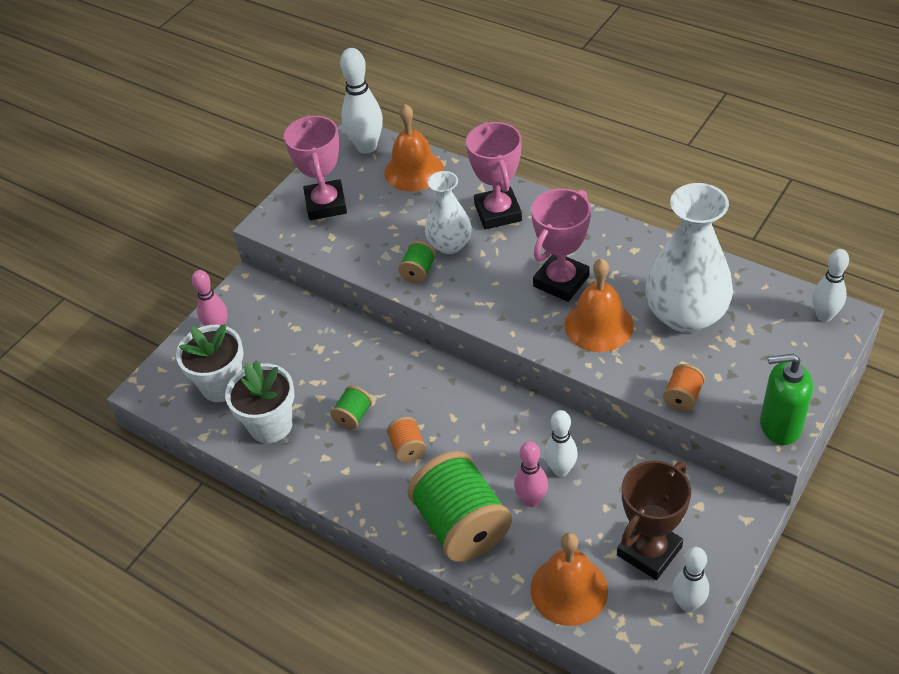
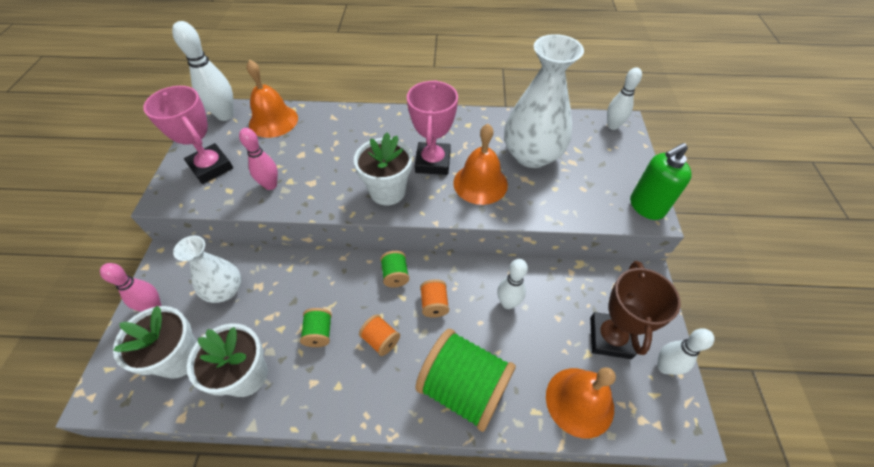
camera: 35 degrees left, 5 degrees up
(418, 272) = (319, 193): green spool -> green spool (395, 275)
(449, 244) = (332, 164): white vase -> white vase (225, 290)
(490, 296) = (387, 191): none -> white flower pot
(498, 212) = (356, 130): pink trophy -> none
(531, 500) = (503, 338): pink bowling pin -> pink bowling pin (270, 185)
(682, 397) = (572, 212): orange spool -> orange spool (434, 304)

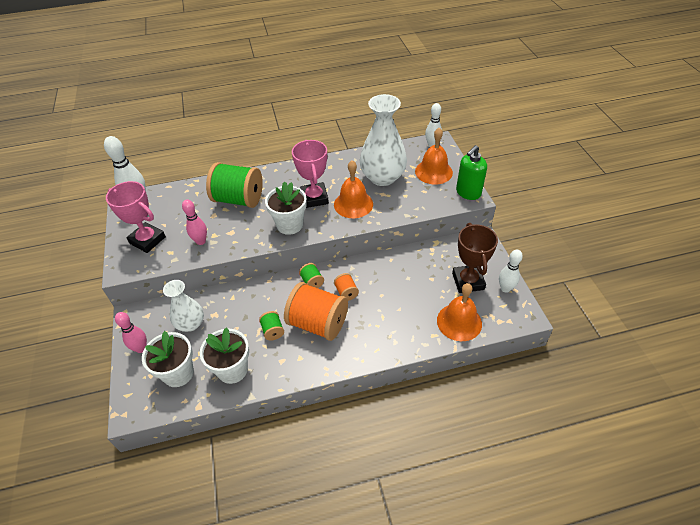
camera: 15 degrees left, 5 degrees down
(273, 121) = (180, 197): orange bell -> orange bell (433, 172)
(381, 340) = (318, 323): orange spool -> orange spool, size x2.24
(464, 387) = (384, 335): green spool -> green spool (238, 199)
(508, 303) = (396, 278): white bowling pin -> none

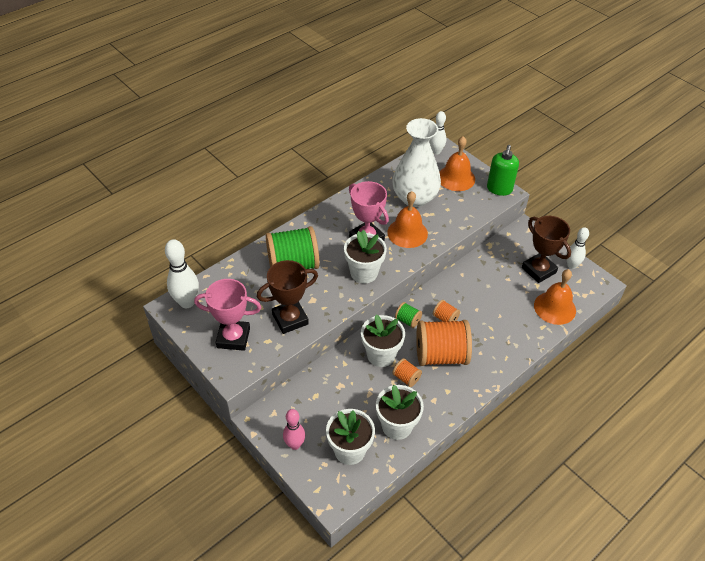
camera: 30 degrees left, 0 degrees up
(190, 324) = (324, 403): white vase -> none
(201, 241) = (290, 319): pink bowling pin -> brown trophy
(267, 302) = (381, 355): none -> white flower pot
(273, 331) = (406, 378): green spool -> orange spool

